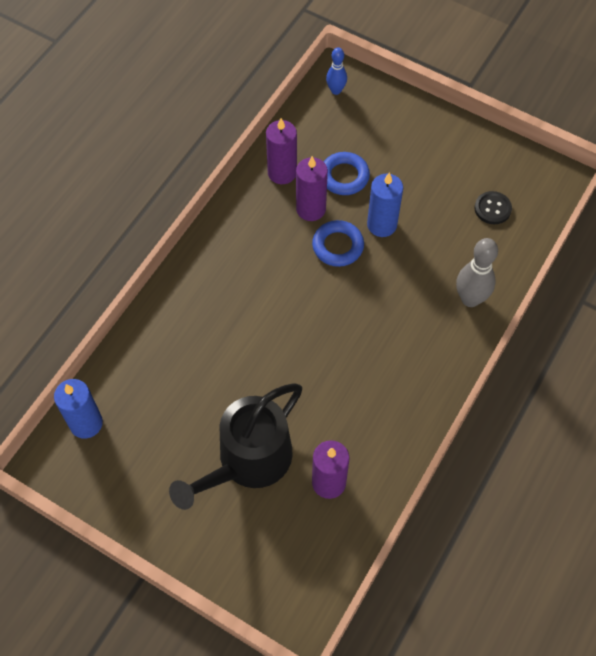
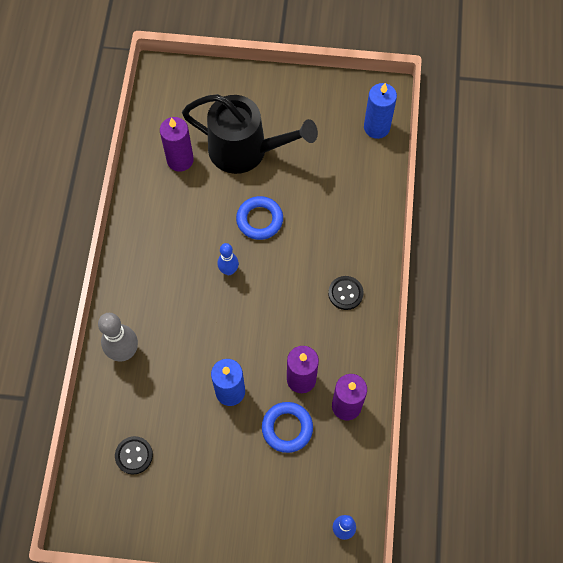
camera: 155 degrees right, 5 degrees up
(227, 264) = (345, 293): none -> black button
(248, 461) = (245, 150): black watering can -> black watering can turned 90 degrees clockwise
(331, 334) = (229, 270): none -> blue bowling pin
(338, 246) = (260, 352): blue ring -> blue ring (259, 220)

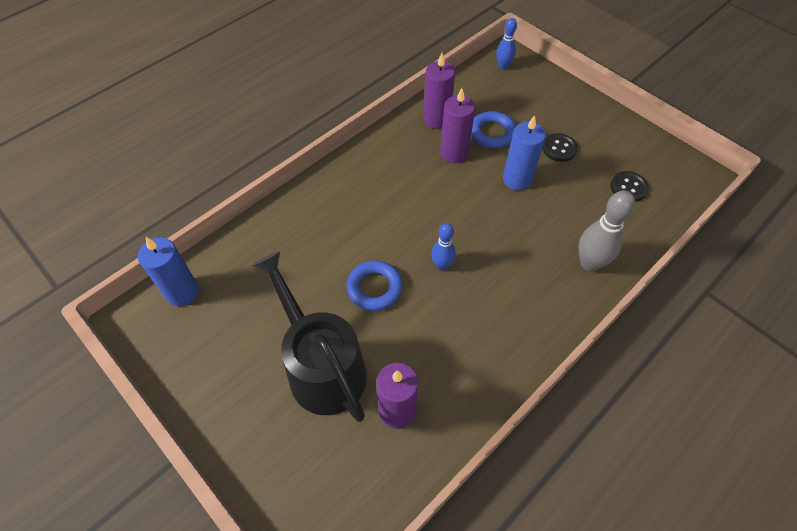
camera: 140 degrees left, 10 degrees down
(345, 293) = (362, 183): black button -> black button (559, 148)

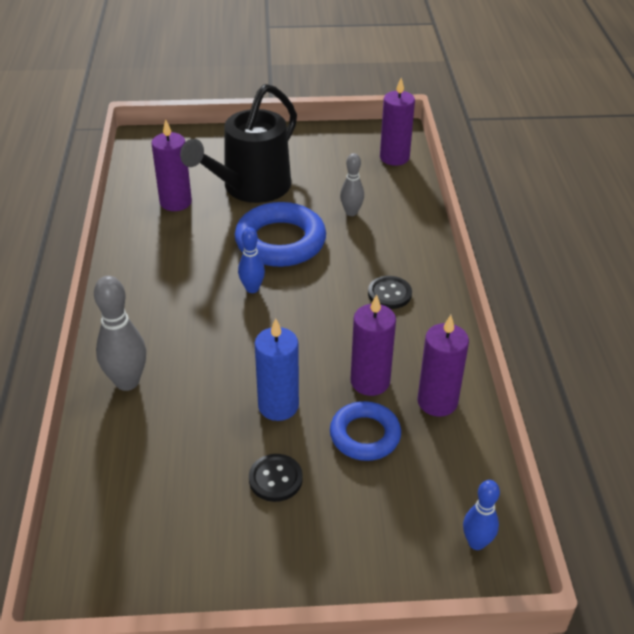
camera: 130 degrees right, 15 degrees down
(182, 292) = (394, 157): blue candle -> purple candle
(294, 269) = (351, 212): none -> grey bowling pin
(322, 367) = (251, 188): black watering can -> black watering can turned 120 degrees clockwise
(374, 288) = (280, 241): blue ring -> blue ring, size x1.60
(628, 187) = (153, 494): black button -> black button (389, 294)

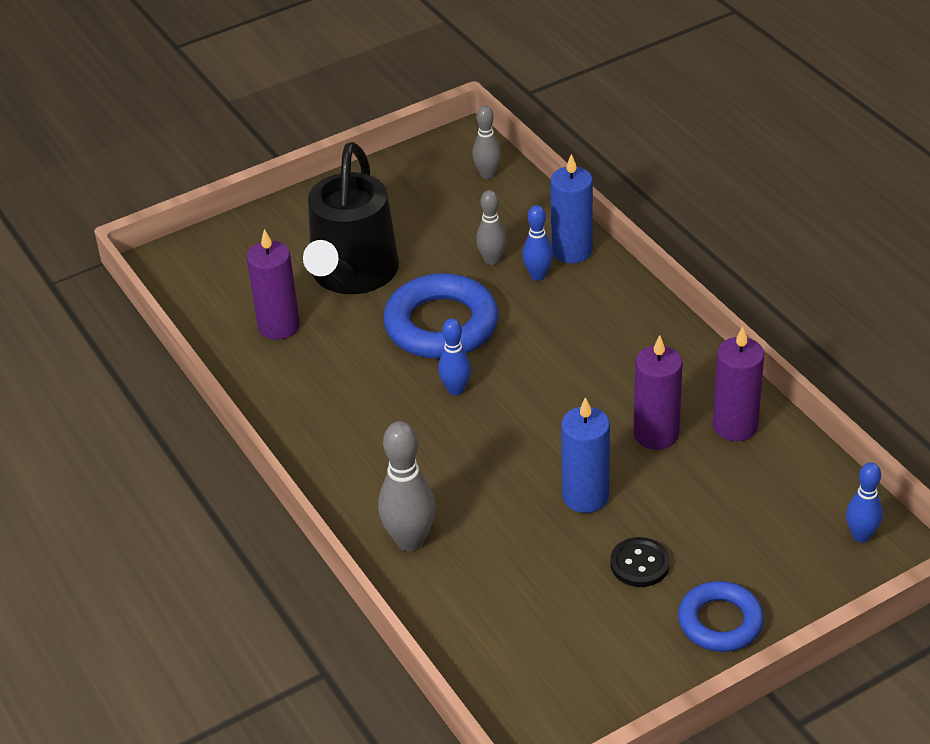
camera: 25 degrees left, 0 degrees up
(365, 435) = (691, 487): blue ring -> blue ring (720, 622)
(375, 234) = (538, 275): none -> blue bowling pin
(389, 294) = (605, 336): black button -> none
(394, 157) = (487, 174): purple candle -> grey bowling pin
(412, 226) = (572, 251): none -> blue candle

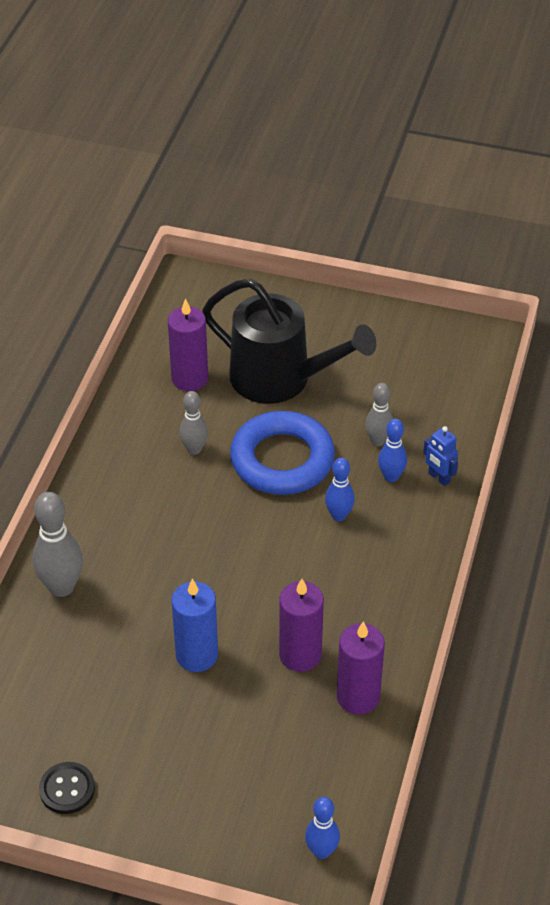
camera: 45 degrees right, 5 degrees up
(352, 274) = (280, 379): black watering can -> black watering can turned 120 degrees counterclockwise
(456, 390) = (227, 512): blue bowling pin -> blue bowling pin (339, 515)
(487, 174) = (465, 376): grey bowling pin -> grey bowling pin (194, 449)
(572, 251) = (439, 478): blue candle -> blue robot
(639, 564) = (162, 731): black button -> black button (67, 789)
(720, 622) = (150, 816): blue ring -> none

